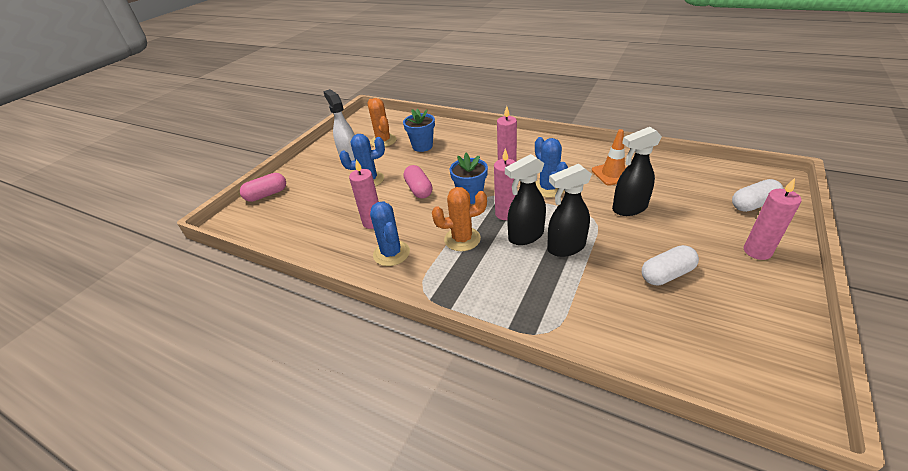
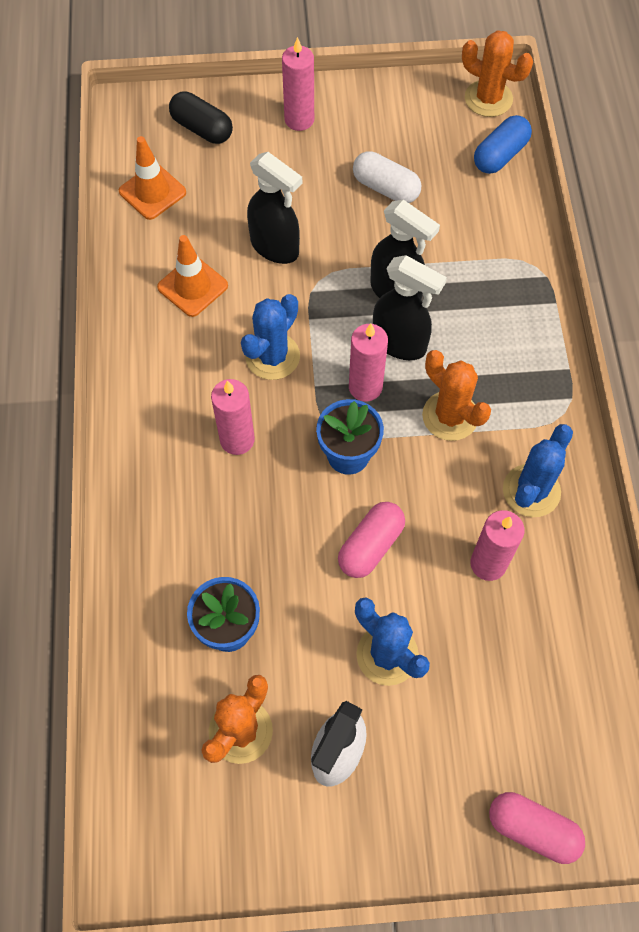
camera: 125 degrees left, 25 degrees up
(686, 364) = (500, 155): none -> blue capsule
(695, 175) = (152, 192): none -> orange traffic cone
(753, 204) = (202, 128): white capsule -> black capsule
(774, 391) = (488, 99): none -> orange cactus

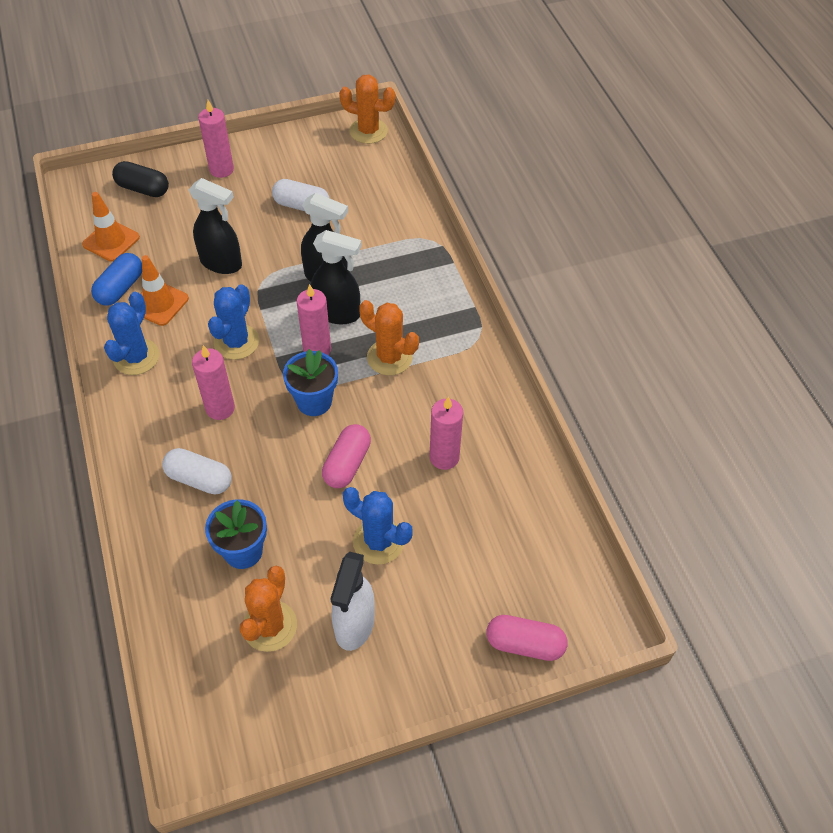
camera: 15 degrees left, 10 degrees down
(196, 526) = (199, 479): none -> white capsule
(500, 155) = (386, 168): blue capsule -> blue capsule (120, 288)
(531, 491) = (466, 398): blue cactus -> blue cactus (136, 357)

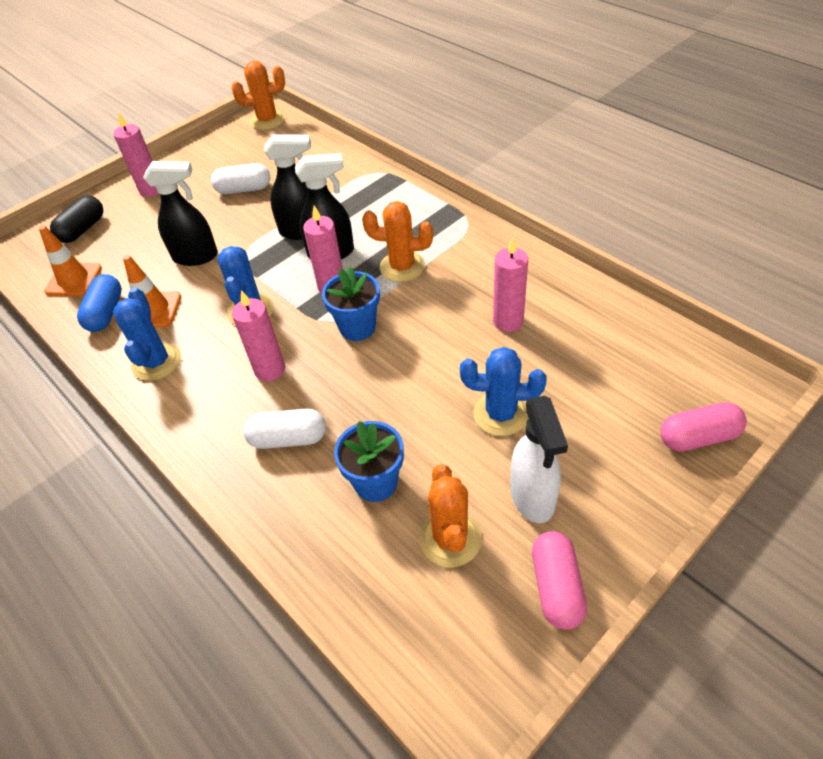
camera: 20 degrees left, 5 degrees down
(143, 189) = (83, 229): black capsule -> black capsule turned 60 degrees counterclockwise
(347, 464) = (424, 364): pink capsule -> pink capsule (556, 587)

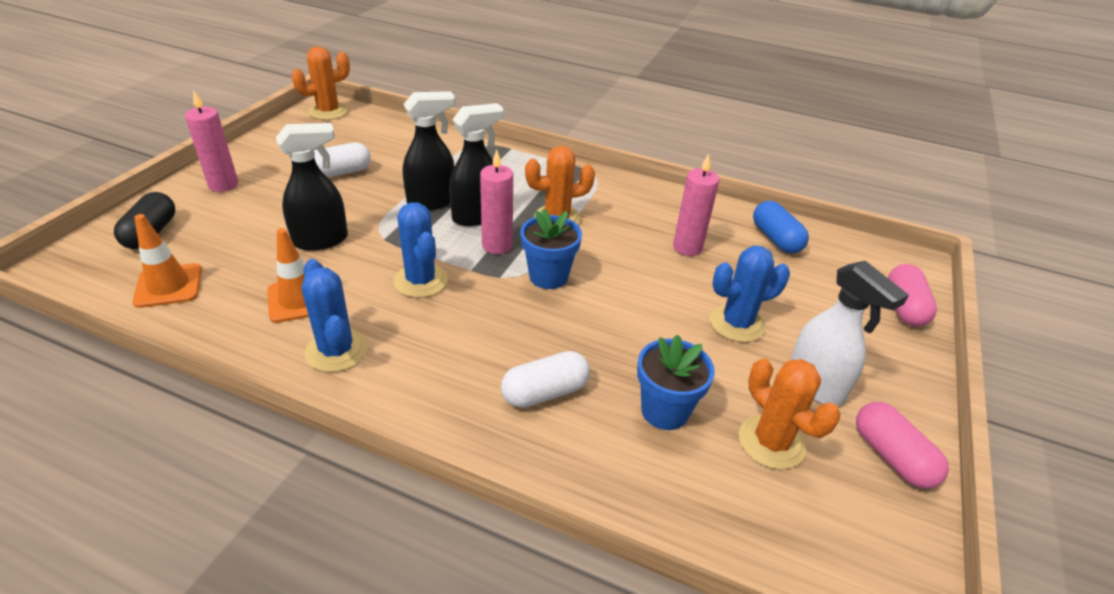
camera: 30 degrees left, 10 degrees down
(106, 313) = (236, 313): blue capsule -> blue capsule (776, 239)
(270, 370) = (480, 332): pink candle -> none
(698, 437) = (904, 307): pink capsule -> pink capsule turned 45 degrees counterclockwise

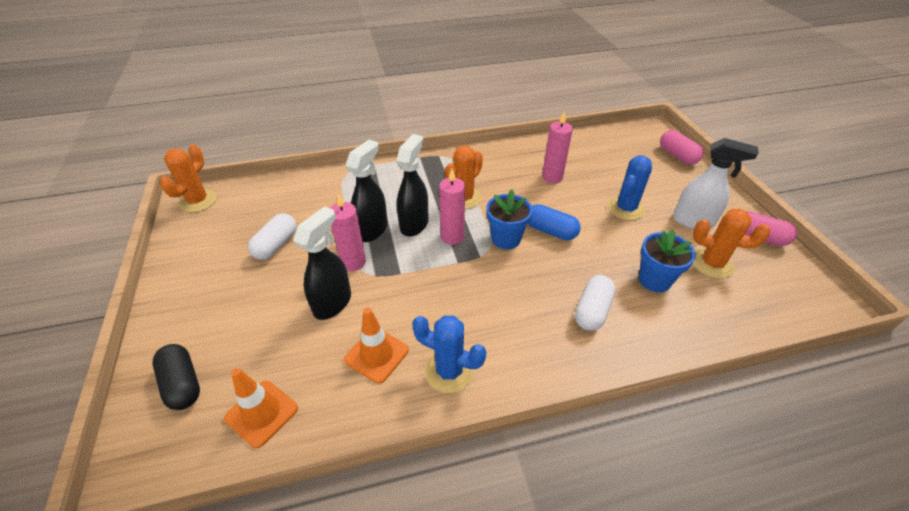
camera: 35 degrees left, 5 degrees up
(223, 185) = (190, 307): pink candle -> pink candle (353, 262)
(421, 281) = (438, 289): blue cactus -> none
(776, 239) = (585, 148): blue capsule -> blue capsule (550, 231)

